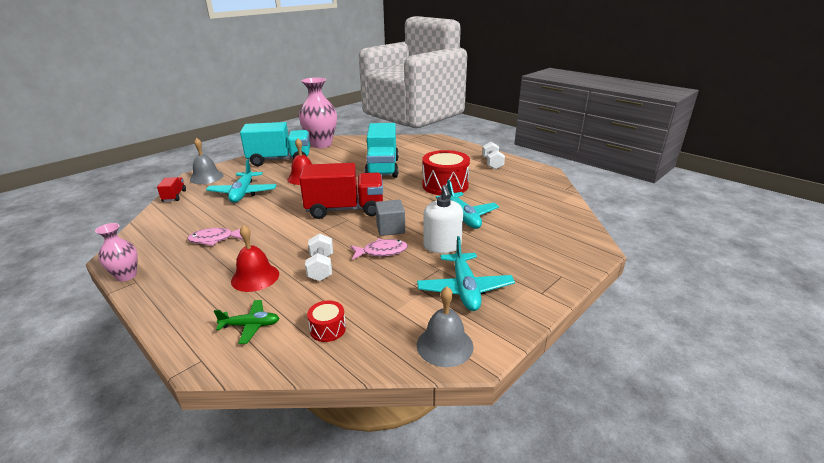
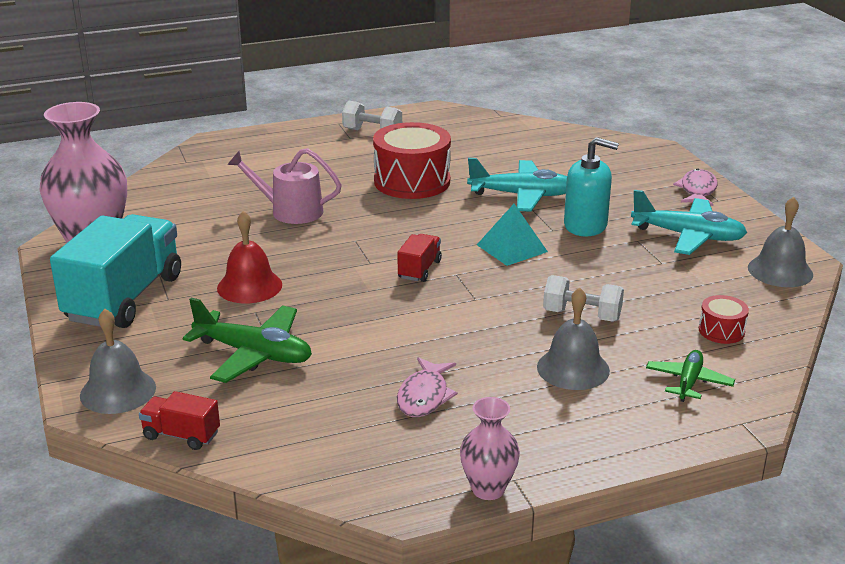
camera: 65 degrees left, 0 degrees up
(243, 193) = (254, 354): turquoise plane -> green plane
(255, 277) = (573, 368): red bell -> grey bell
(345, 209) = (419, 269): red truck -> red truck, size x0.45
(382, 168) = (290, 211): turquoise truck -> pink watering can
(382, 252) = (571, 266): pink fish -> pink fish (697, 190)
(390, 228) = (512, 248): grey cube -> turquoise pyramid
(442, 246) = (585, 225): white soap dispenser -> turquoise soap dispenser

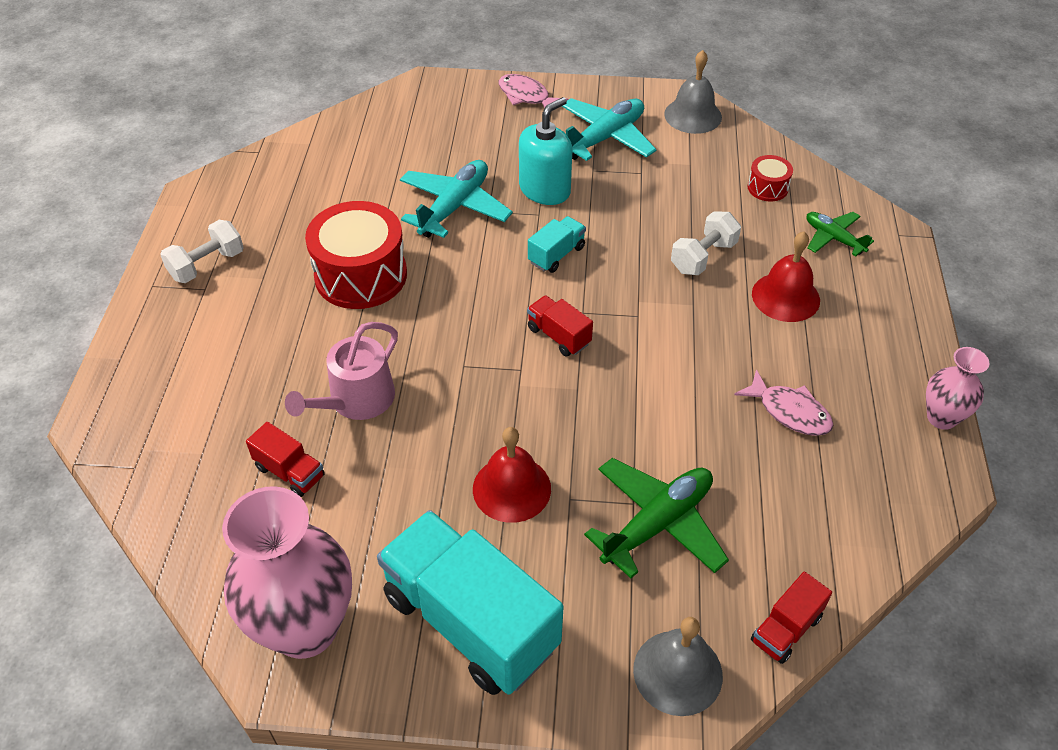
camera: 65 degrees left, 20 degrees up
(213, 207) = (290, 472): none -> red truck
(512, 248) = (556, 255): turquoise pyramid -> turquoise truck
(573, 368) = (785, 297): grey bell -> red bell

